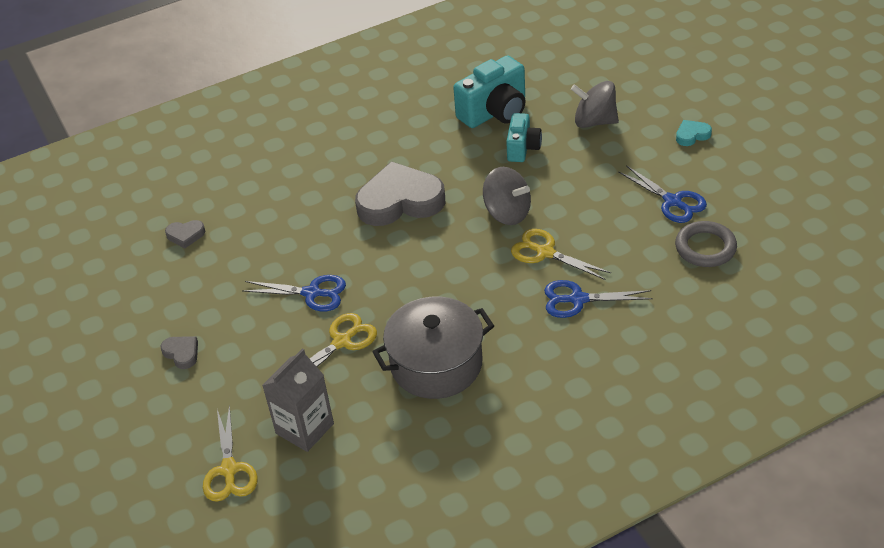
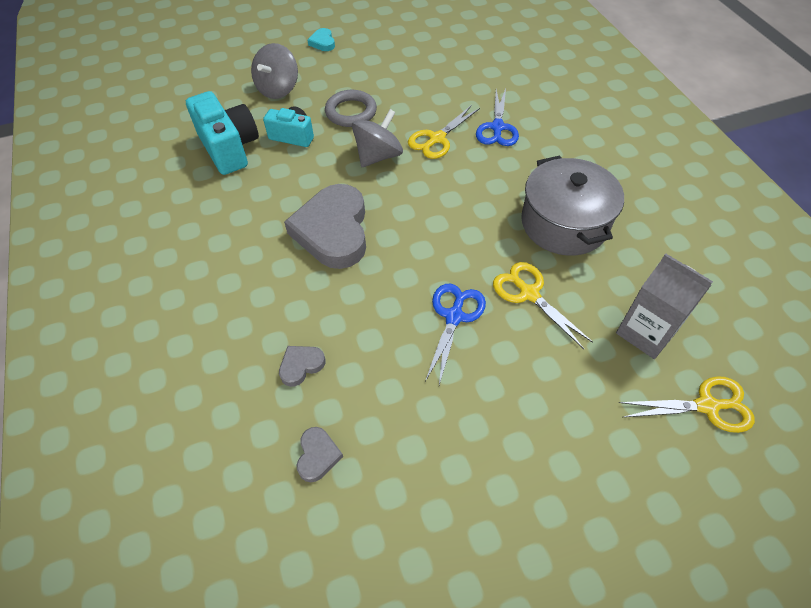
camera: 85 degrees left, 10 degrees up
(182, 353) = (532, 458): grey heart -> grey heart (301, 366)
(672, 201) = (397, 63): blue scissors -> none
(705, 248) = (454, 56): grey ring -> grey ring (351, 112)

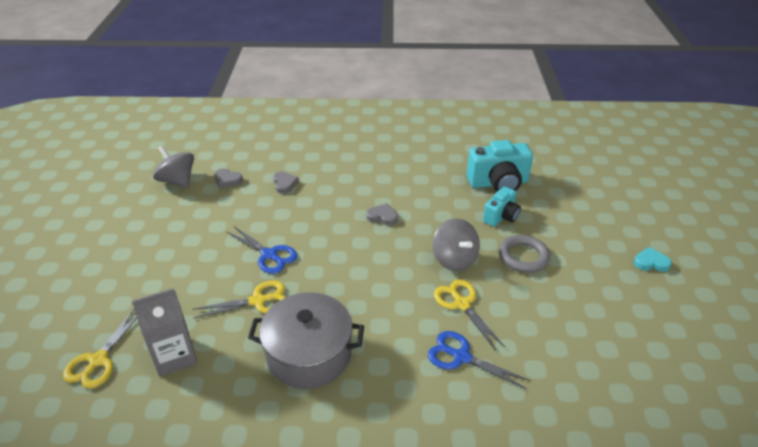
camera: 110 degrees right, 15 degrees down
(278, 89) = (572, 219): grey spinning top -> grey spinning top (177, 181)
(333, 231) = (382, 217): grey heart -> grey heart, size x0.43

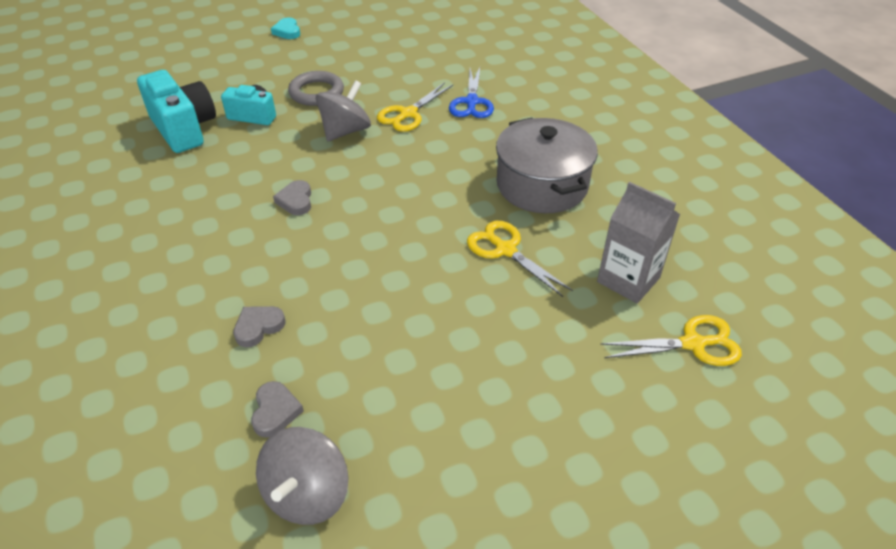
camera: 115 degrees left, 5 degrees up
(269, 255) = (426, 274): blue scissors -> none

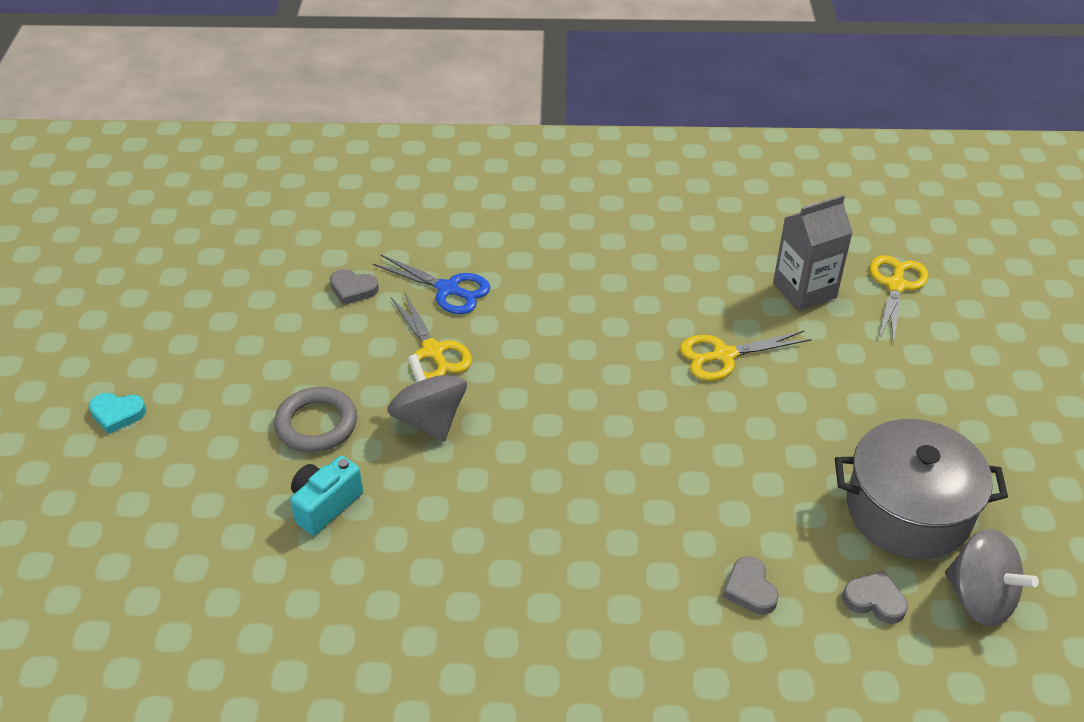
camera: 65 degrees left, 0 degrees up
(184, 129) = (301, 592): turquoise camera -> none
(296, 201) = (545, 504): grey heart -> grey heart (353, 289)
(542, 185) = (637, 292): grey pot -> grey pot (908, 510)

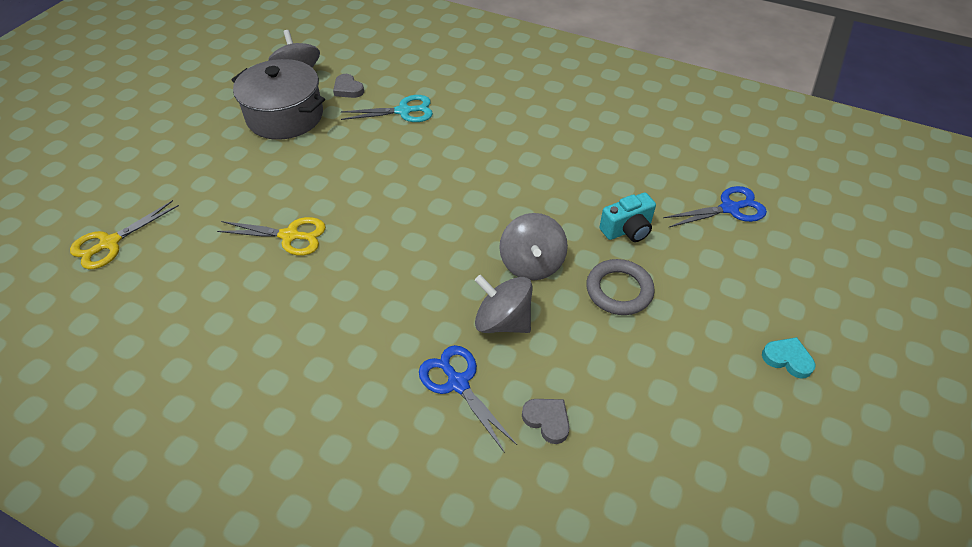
camera: 155 degrees left, 5 degrees up
(184, 591) = (729, 208): none -> blue scissors
(433, 351) = (503, 321): yellow scissors -> grey spinning top
(750, 589) = (403, 111): grey heart -> turquoise scissors
(804, 290) = (176, 265): grey carton -> none

